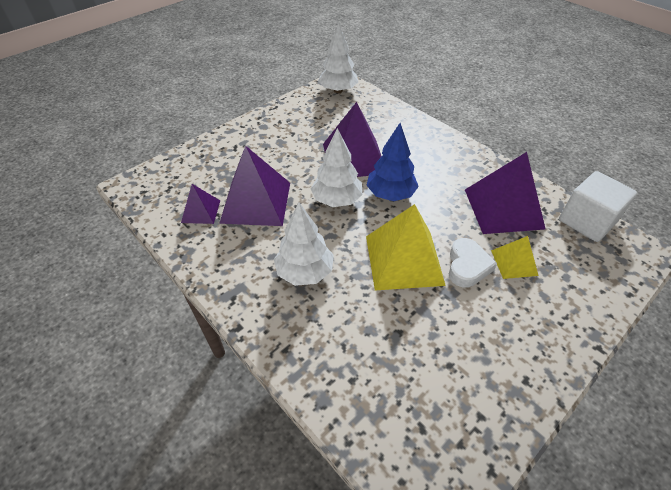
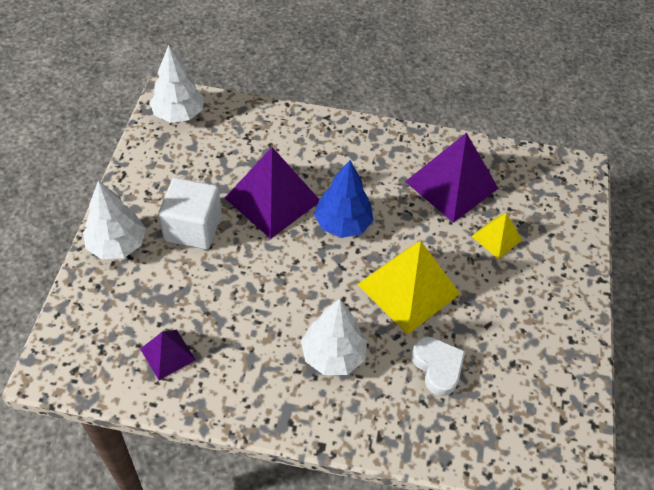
camera: 40 degrees left, 5 degrees up
(256, 202) = (217, 309): purple pyramid -> none
(337, 200) = (297, 259): white tree -> white tree (117, 245)
(467, 266) = (463, 263): white heart -> white heart (437, 367)
(587, 221) = (524, 161): white cube -> white cube (193, 228)

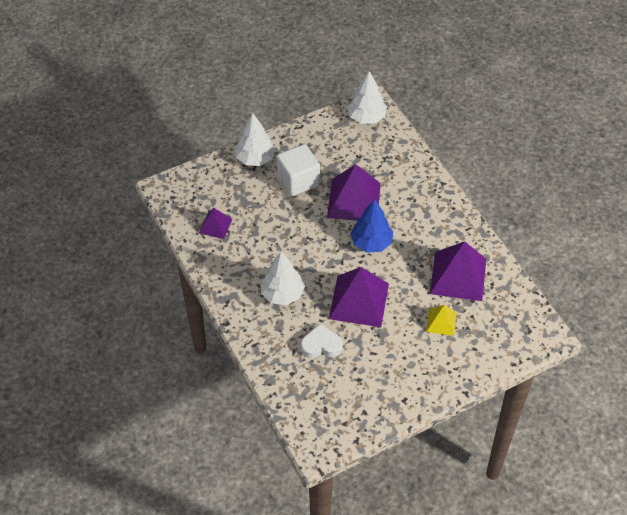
camera: 55 degrees right, 0 degrees up
(408, 289) = (358, 301): yellow pyramid -> purple pyramid
(437, 367) = (321, 345): white heart -> white heart turned 120 degrees counterclockwise

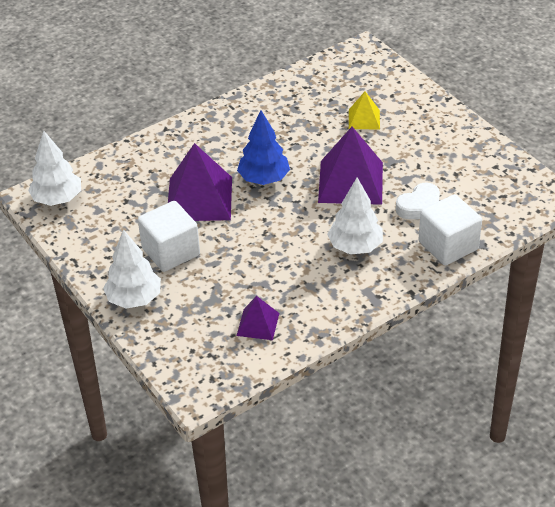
camera: 95 degrees left, 10 degrees down
(271, 357) = (448, 246): none -> white cube
(321, 345) = (419, 206): white heart -> white heart turned 120 degrees counterclockwise
(458, 276) = (300, 110): purple pyramid -> none

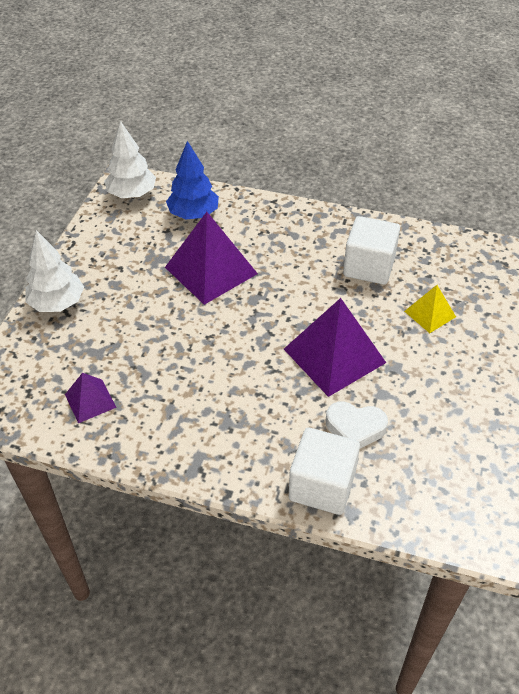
camera: 50 degrees right, 5 degrees up
(171, 252) = (131, 291): white cube -> white cube (369, 266)
(264, 179) = (276, 295): blue tree -> blue tree (194, 214)
(355, 247) = (251, 411): white tree -> none

